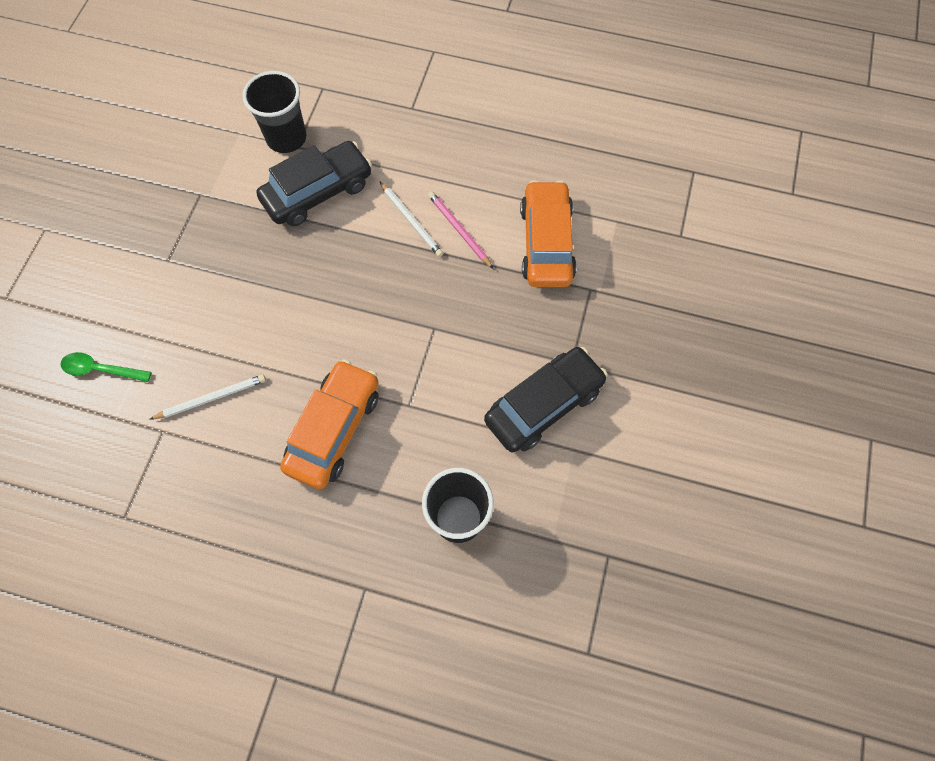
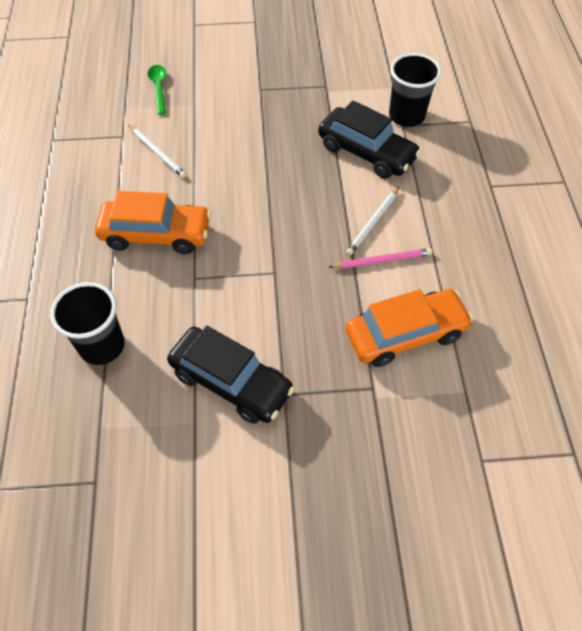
camera: 70 degrees right, 10 degrees down
(459, 230) = (382, 260): pink pencil -> pink pencil turned 45 degrees clockwise

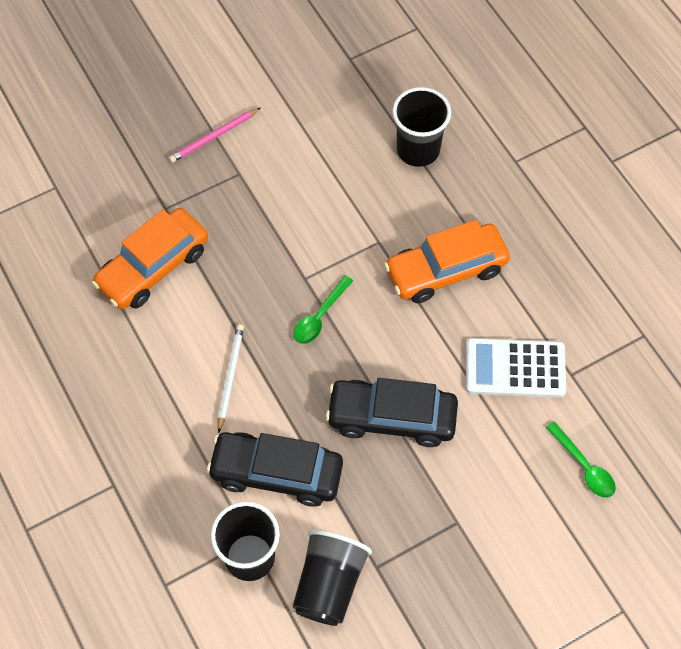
camera: 155 degrees right, 5 degrees up
(157, 153) = (515, 368): white pencil -> white calculator
(231, 382) = (289, 165): black car -> black car (391, 418)
(279, 239) = (320, 316): none -> green spoon
(361, 87) = (329, 584): none -> black cup
(382, 260) = (203, 335): pink pencil -> pink pencil (214, 137)

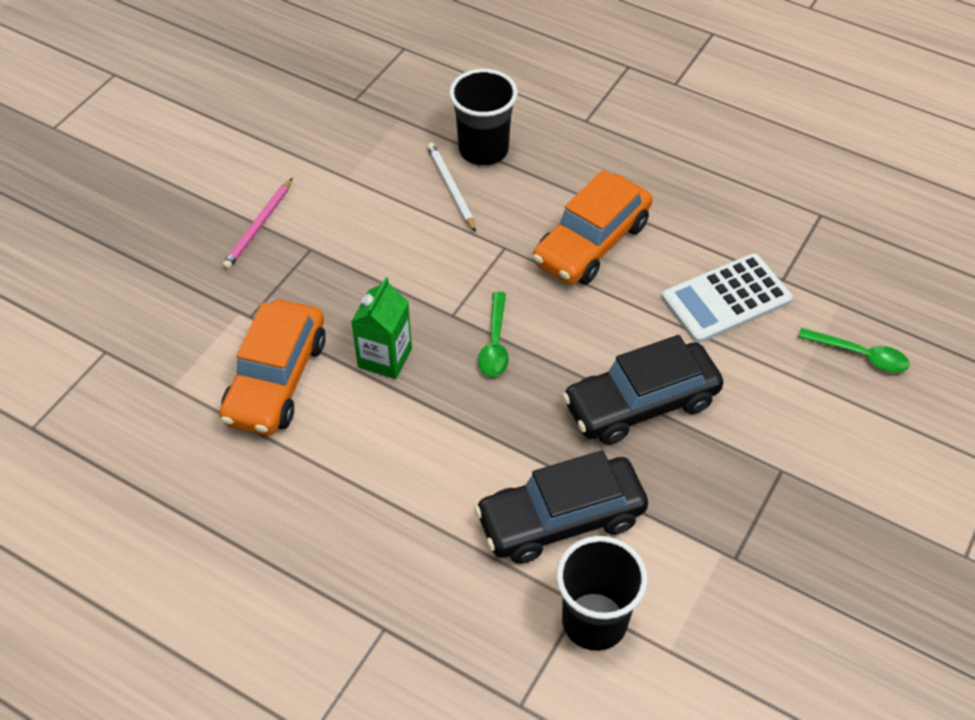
camera: 30 degrees left, 10 degrees down
(230, 377) = (440, 448): white pencil -> white pencil (450, 188)
(236, 288) = (385, 358): none -> green carton
(329, 584) = (700, 603): black cup -> none

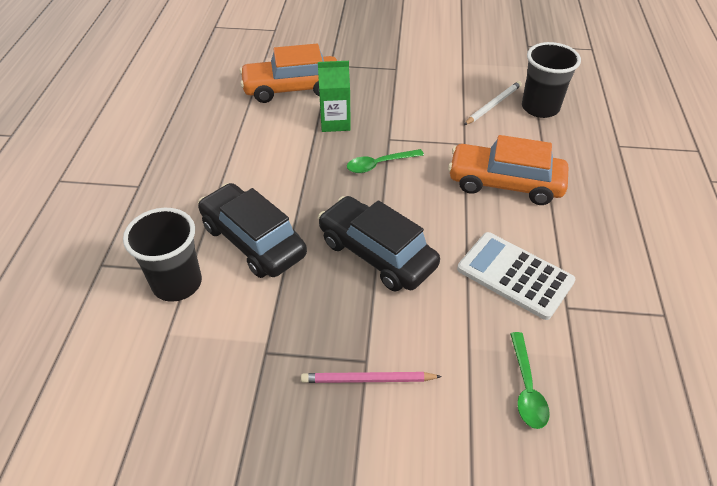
camera: 65 degrees right, 5 degrees down
(259, 226) = (396, 46): pink pencil -> pink pencil (367, 380)

